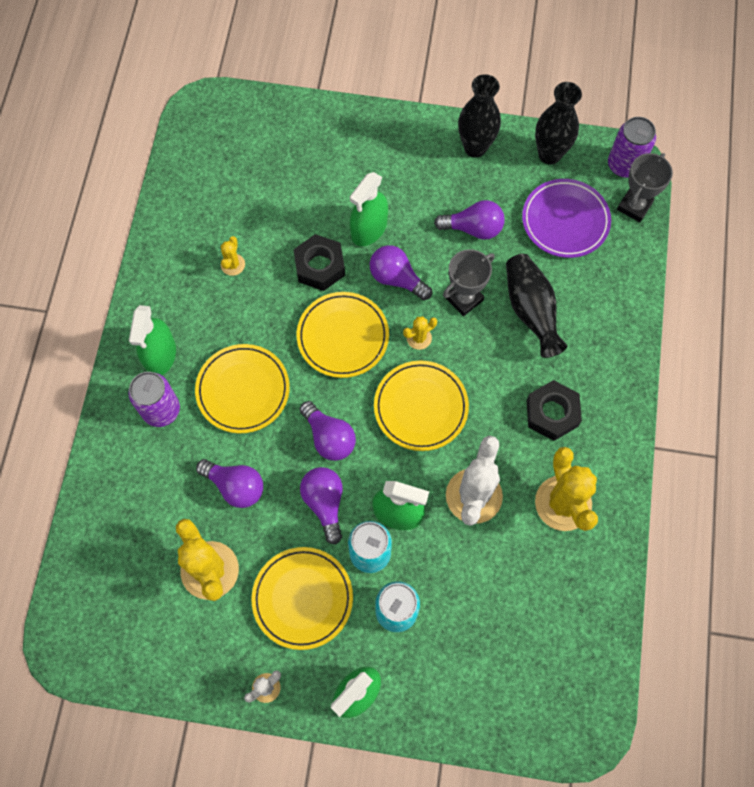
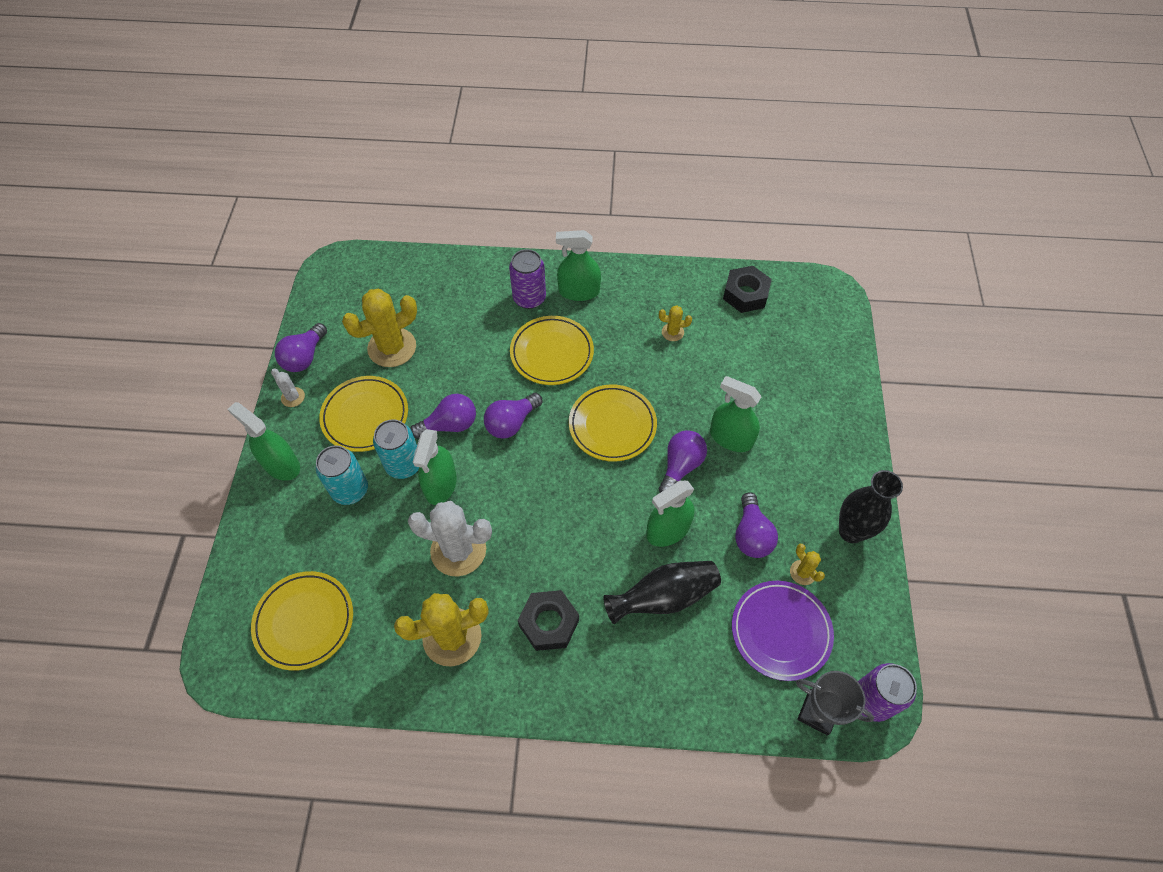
camera: 85 degrees right, 10 degrees down
(235, 486) = (464, 357): purple light bulb -> purple light bulb (304, 357)
(319, 266) = (682, 400): black nut -> black nut (745, 294)
(419, 338) = (619, 491): yellow cactus -> yellow cactus (803, 572)
(421, 407) = (546, 497): yellow plate -> yellow plate (304, 621)
(464, 299) = (668, 530): grey trophy -> green spray bottle
(549, 154) = (863, 611): black vase -> none

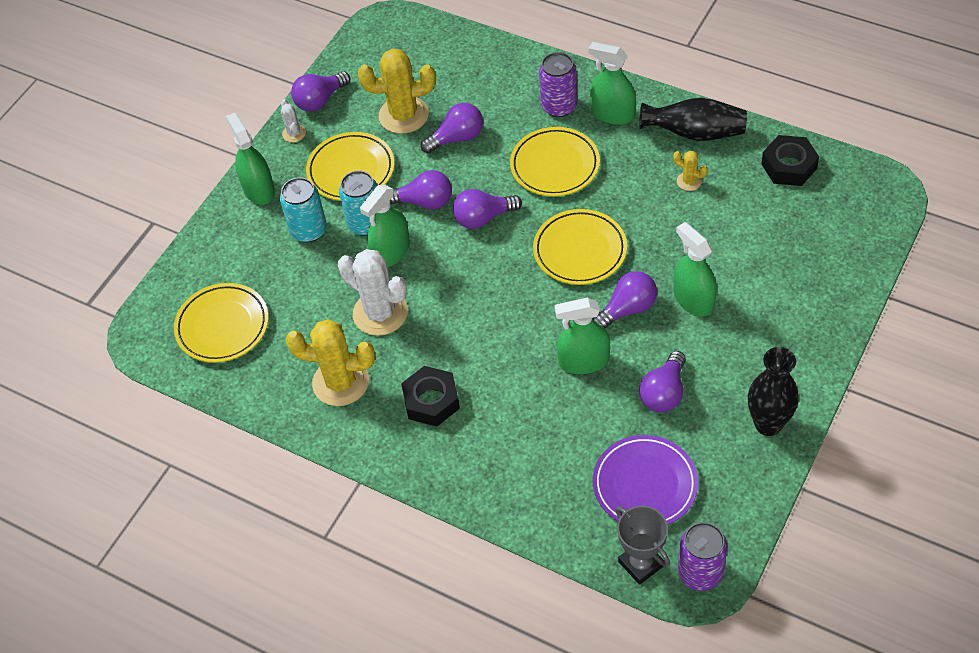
camera: 30 degrees right, 5 degrees down
(452, 354) = (457, 138): none -> purple light bulb
(664, 597) = (549, 417): black vase -> black vase (695, 133)
(803, 572) = (696, 443): yellow cactus -> none

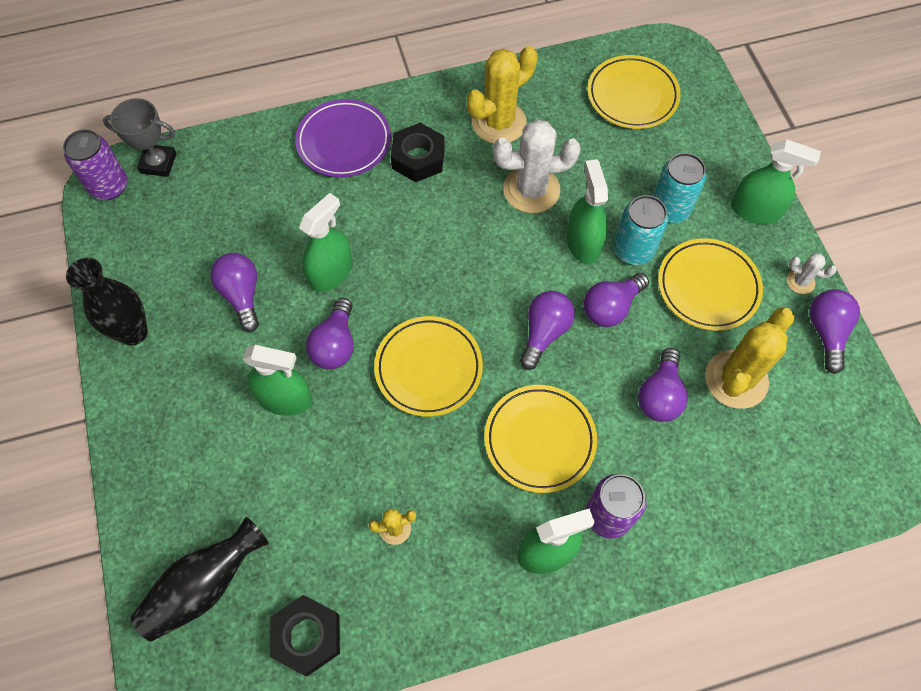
camera: 130 degrees right, 10 degrees up
(645, 484) = (199, 216): purple plate -> purple plate (344, 142)
(695, 133) = (440, 599): black vase -> black vase (204, 586)

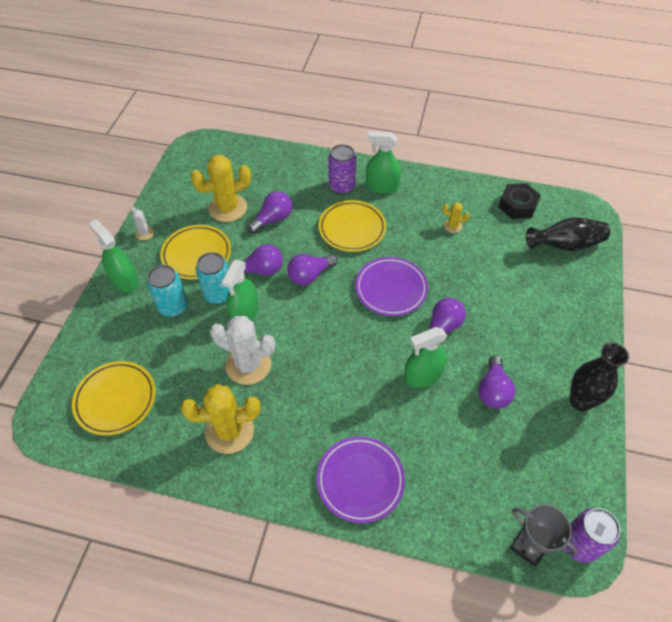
camera: 150 degrees left, 10 degrees down
(285, 398) = (488, 312): green spray bottle -> none
(418, 158) = (310, 433): black nut -> none
(428, 368) = (391, 289): yellow plate -> purple plate
(826, 332) = (160, 206): purple light bulb -> none

